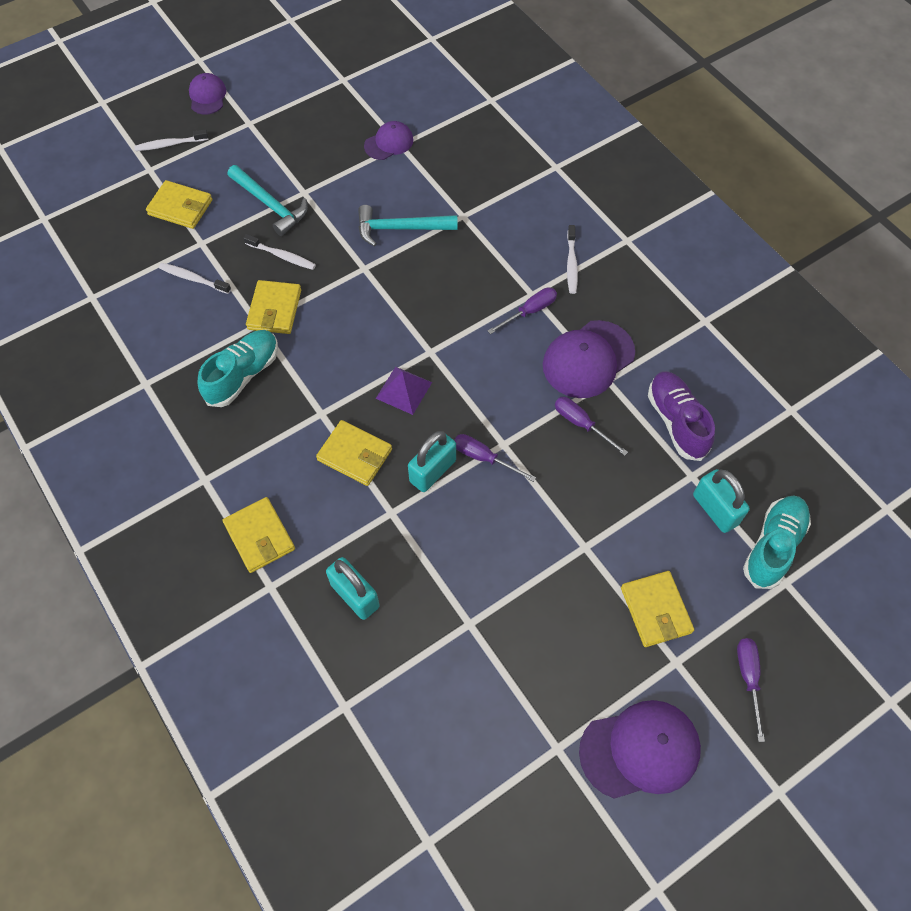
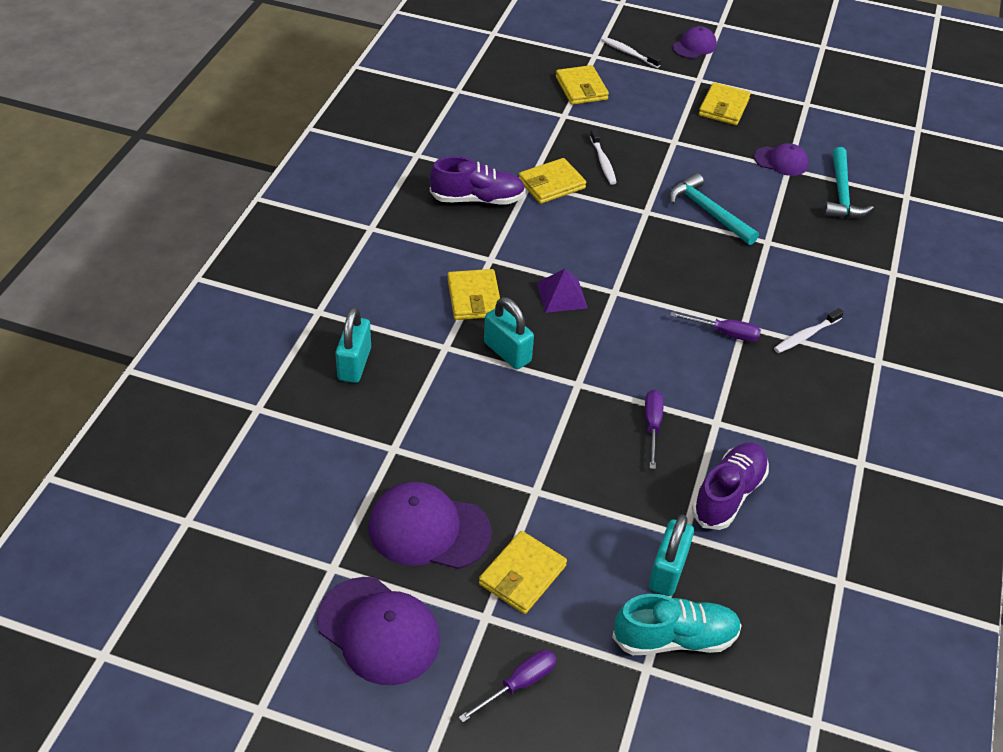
camera: 50 degrees right, 15 degrees down
(193, 279) = (529, 129): white toothbrush -> none
(243, 375) = (477, 199): turquoise shoe -> purple shoe
(260, 536) = (353, 283): yellow wallet -> yellow wallet (724, 107)
(270, 205) = (640, 131): turquoise hammer -> turquoise hammer (841, 194)
(433, 471) = (507, 352): turquoise padlock -> turquoise padlock turned 45 degrees clockwise
(484, 458) = (552, 378): purple screwdriver -> none
(588, 359) = (722, 397): purple cap -> purple cap (429, 529)

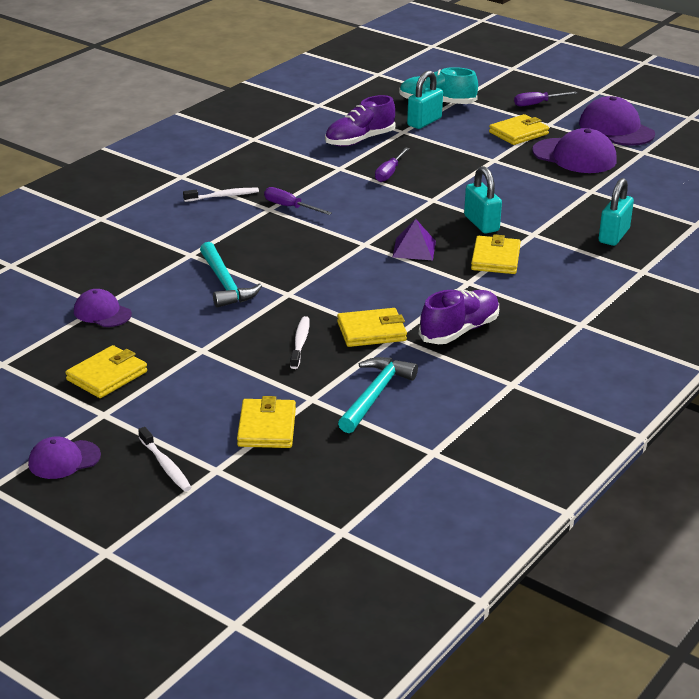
camera: 160 degrees left, 15 degrees down
(477, 199) = (459, 331): purple shoe -> purple shoe turned 120 degrees clockwise
(841, 194) = (74, 277): turquoise hammer -> turquoise hammer (375, 395)

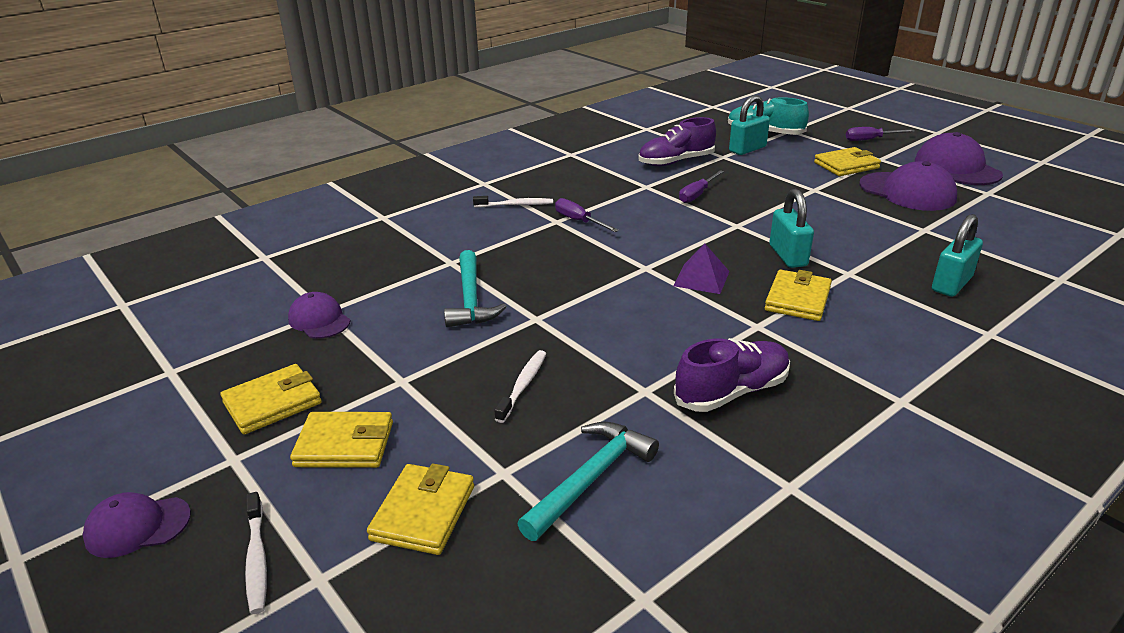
camera: 15 degrees right, 0 degrees up
(371, 331) = (617, 380): yellow wallet -> yellow wallet (345, 444)

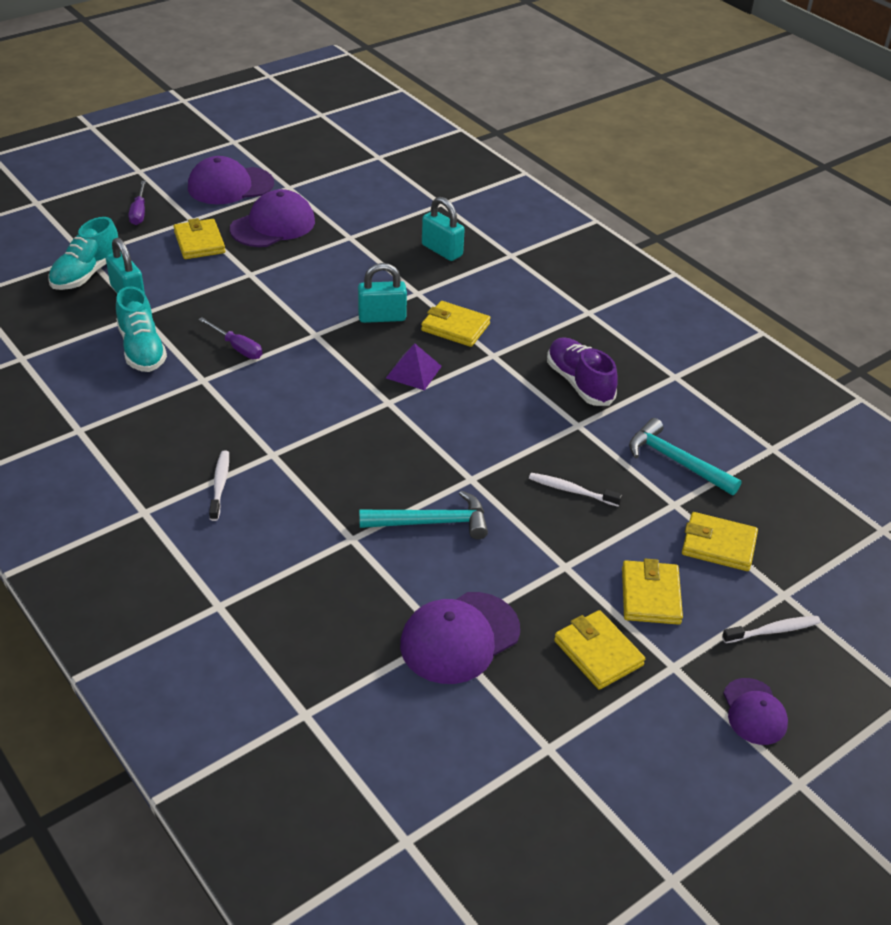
camera: 90 degrees left, 10 degrees up
(319, 320) = (459, 638): purple cap -> purple cap, size x1.69
(579, 221) = (277, 437): purple screwdriver -> none
(676, 162) = (142, 349): purple shoe -> turquoise shoe

